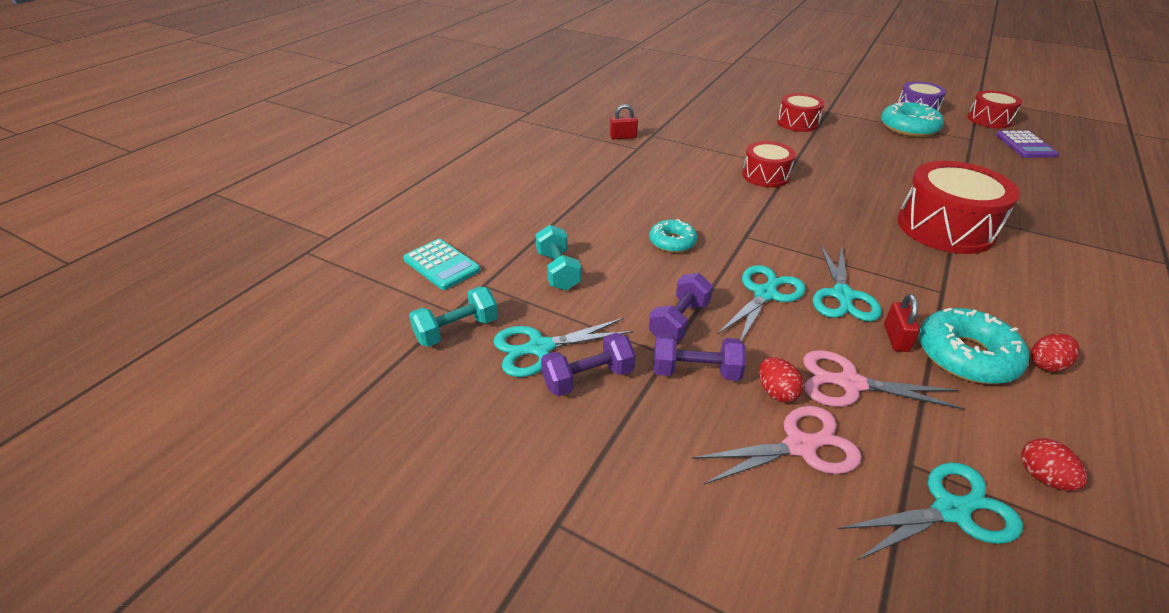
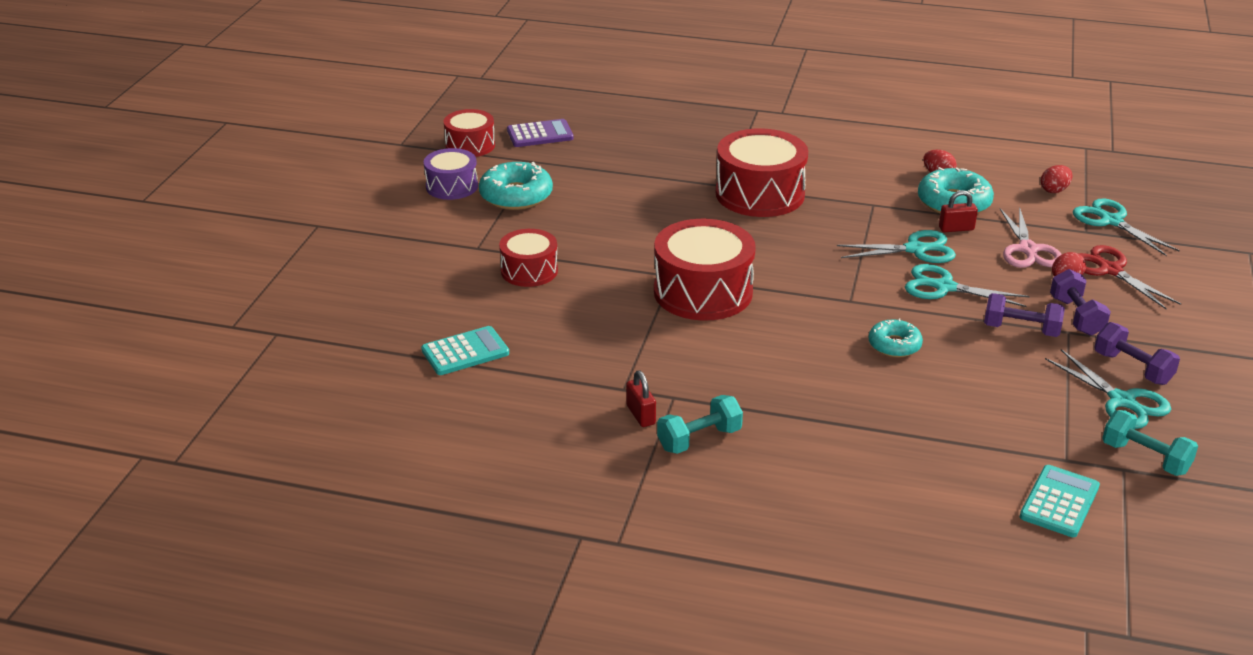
camera: 105 degrees left, 5 degrees down
(558, 271) = (1003, 413): turquoise dumbbell -> turquoise dumbbell (699, 439)
(705, 100) = (465, 352): none -> turquoise calculator
(765, 175) = (703, 292): red drum -> red drum, size x1.70
(800, 446) = (1110, 270): pink scissors -> red scissors

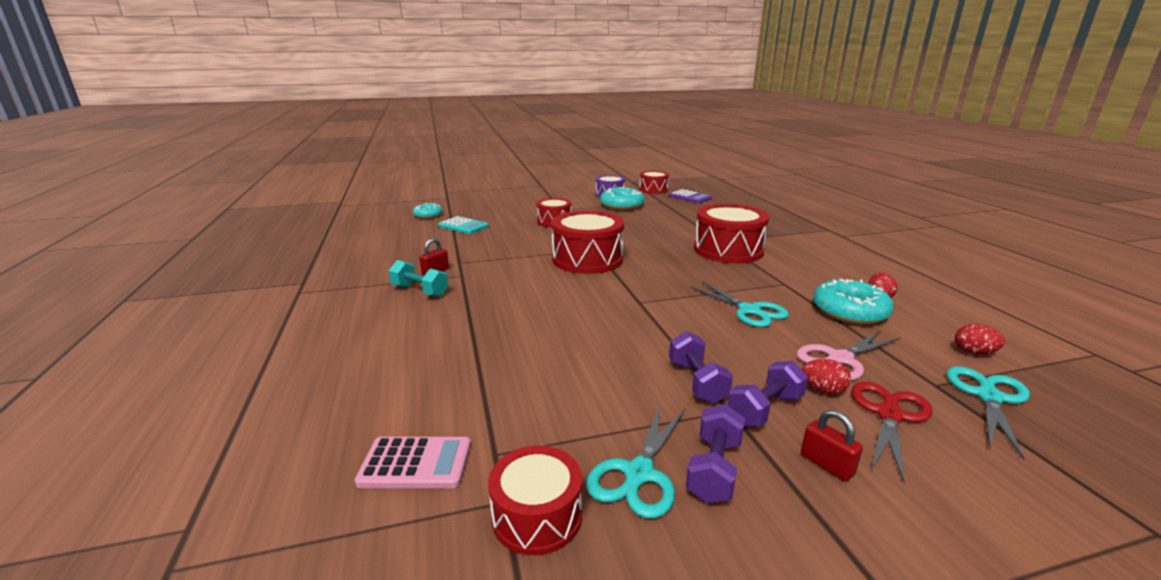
camera: 60 degrees right, 10 degrees down
(894, 345) = (599, 329): turquoise donut -> turquoise donut (428, 215)
(944, 287) = (712, 332): turquoise scissors -> none
(956, 228) = (811, 320): red padlock -> red padlock (826, 464)
(1059, 502) = (416, 463): turquoise calculator -> pink calculator
(1145, 458) = (537, 516): turquoise dumbbell -> red drum

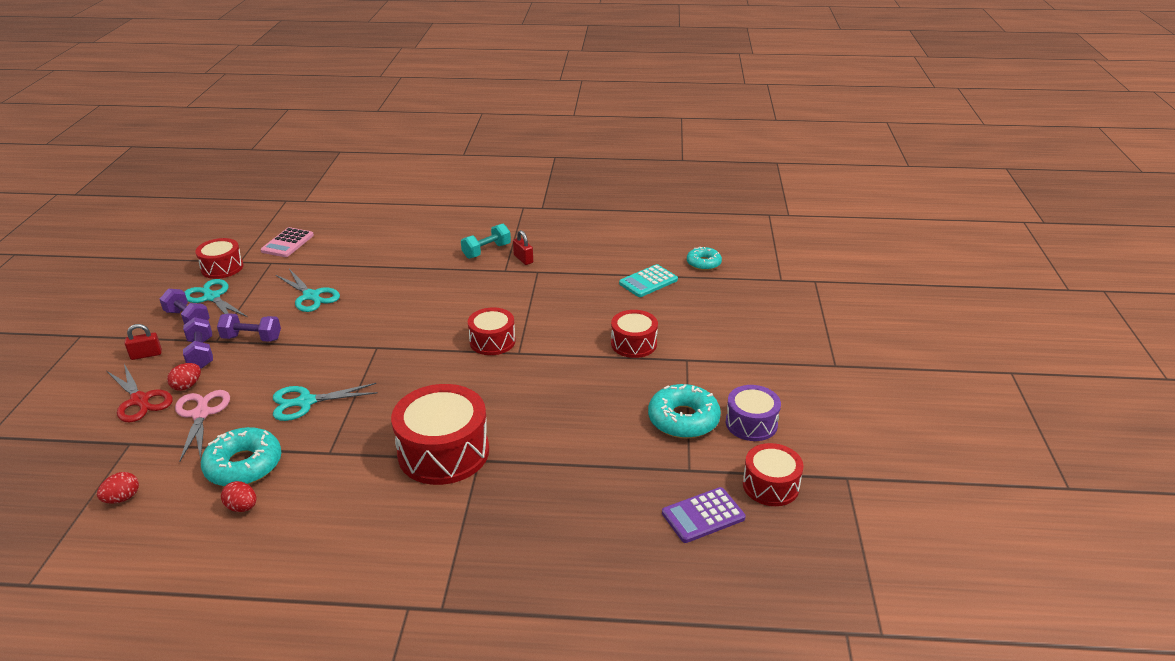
camera: 110 degrees right, 10 degrees up
(587, 259) = (492, 341): red drum -> red drum, size x0.59
(988, 397) = (93, 460): turquoise scissors -> turquoise scissors (311, 296)

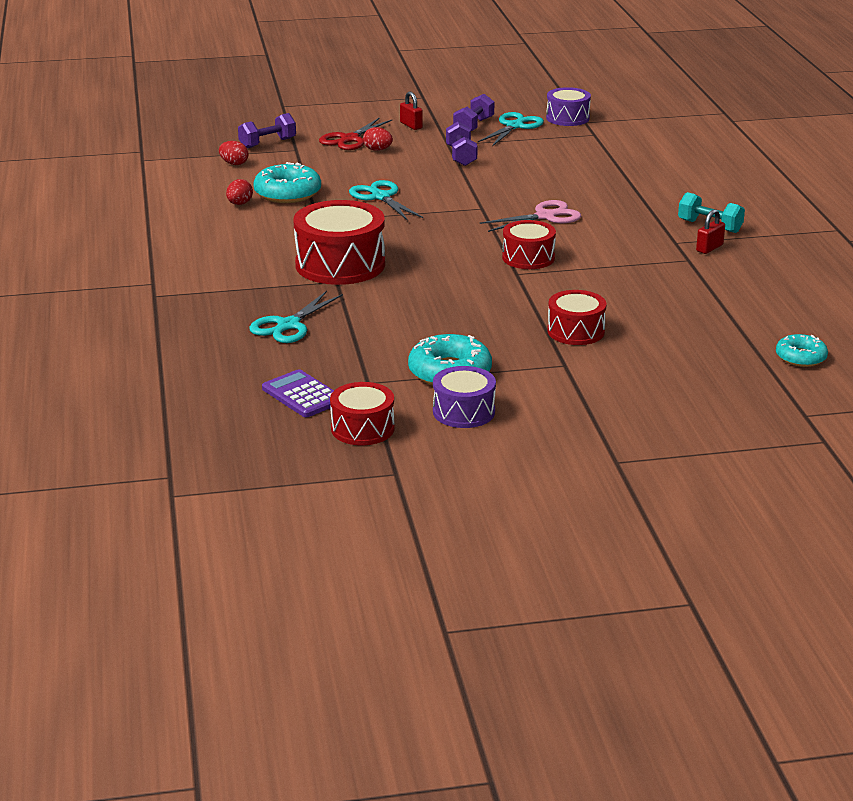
camera: 75 degrees right, 5 degrees down
(201, 353) = (425, 143): purple dumbbell -> purple dumbbell (267, 143)
(201, 414) = (343, 163): pink scissors -> pink scissors (545, 216)
(222, 268) = (567, 118): red drum -> purple drum
(288, 243) = (637, 133): pink calculator -> none
(311, 296) = (548, 163): turquoise scissors -> turquoise scissors (288, 325)
(648, 282) = (721, 326): turquoise calculator -> none

